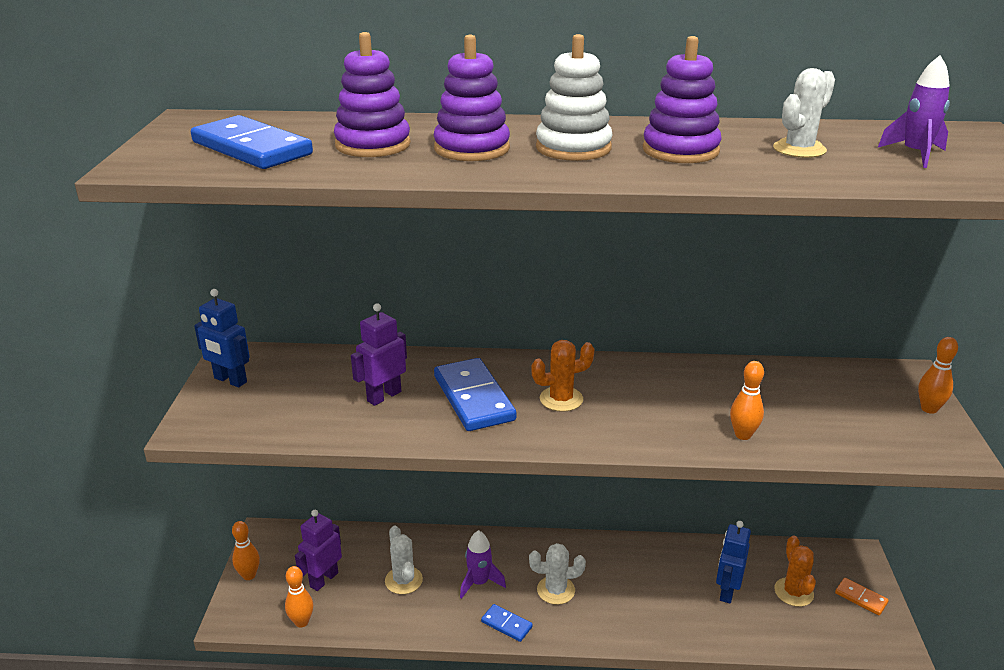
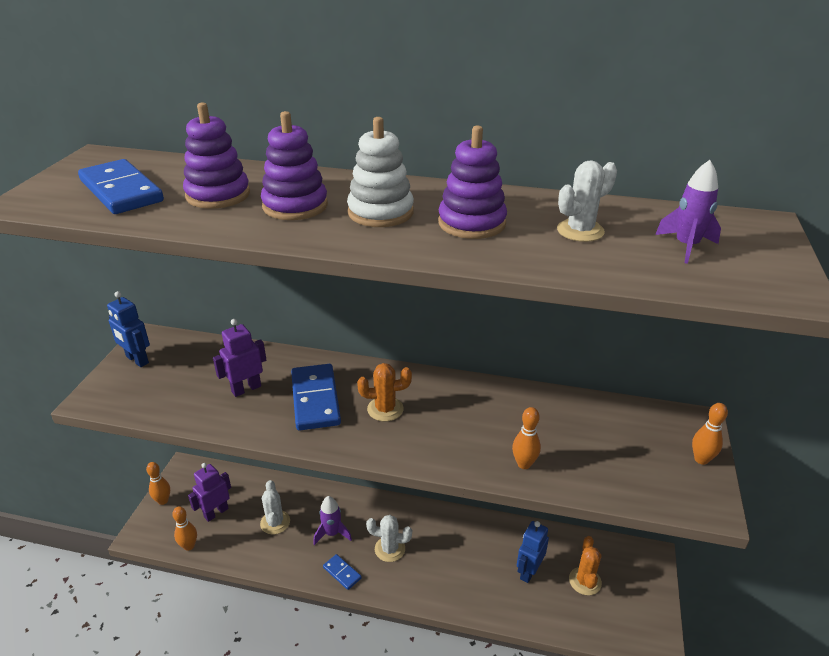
camera: 10 degrees right, 5 degrees up
(861, 598) = (641, 596): orange domino -> none

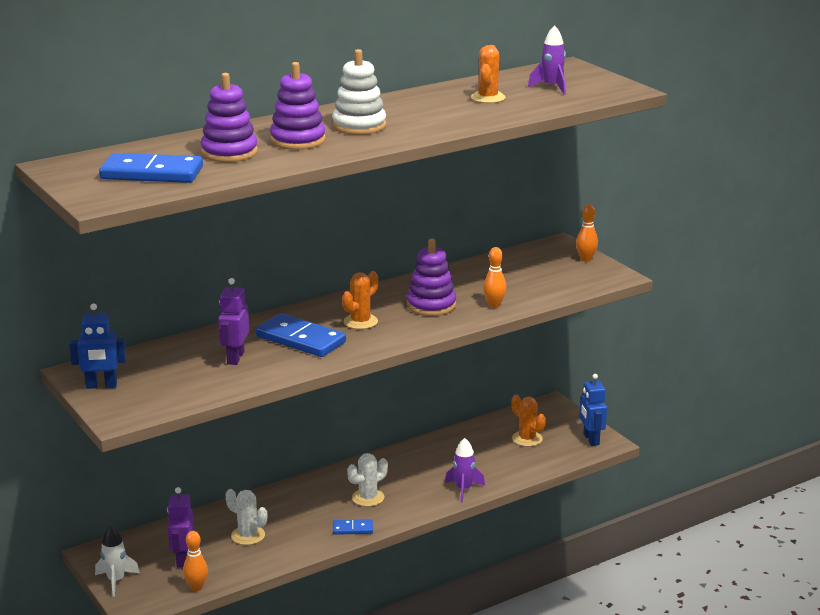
camera: 45 degrees left, 10 degrees down
(163, 501) = (116, 581): orange bowling pin -> white rocket
(332, 533) = (307, 515): purple rocket -> purple rocket (463, 489)
(471, 223) = (423, 113): purple stacking toy -> purple stacking toy (431, 305)
(528, 571) = (484, 454): blue robot -> blue robot (591, 439)
(580, 231) = (488, 98): white cactus -> orange cactus

